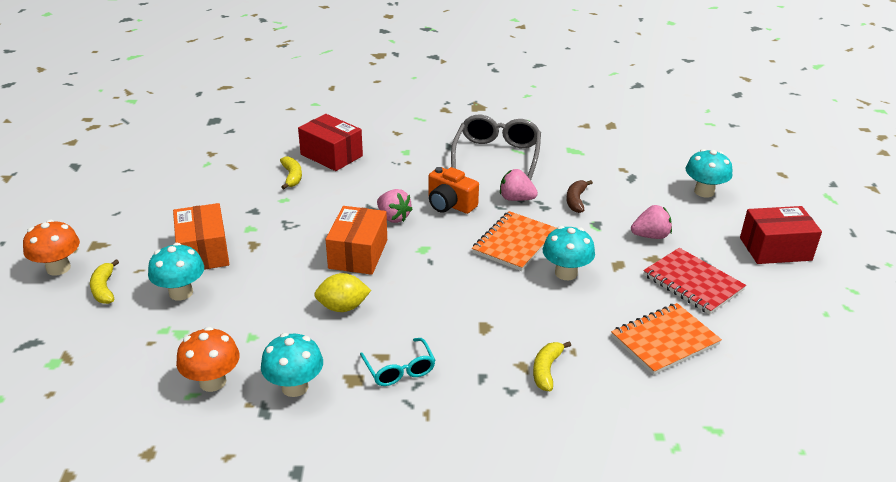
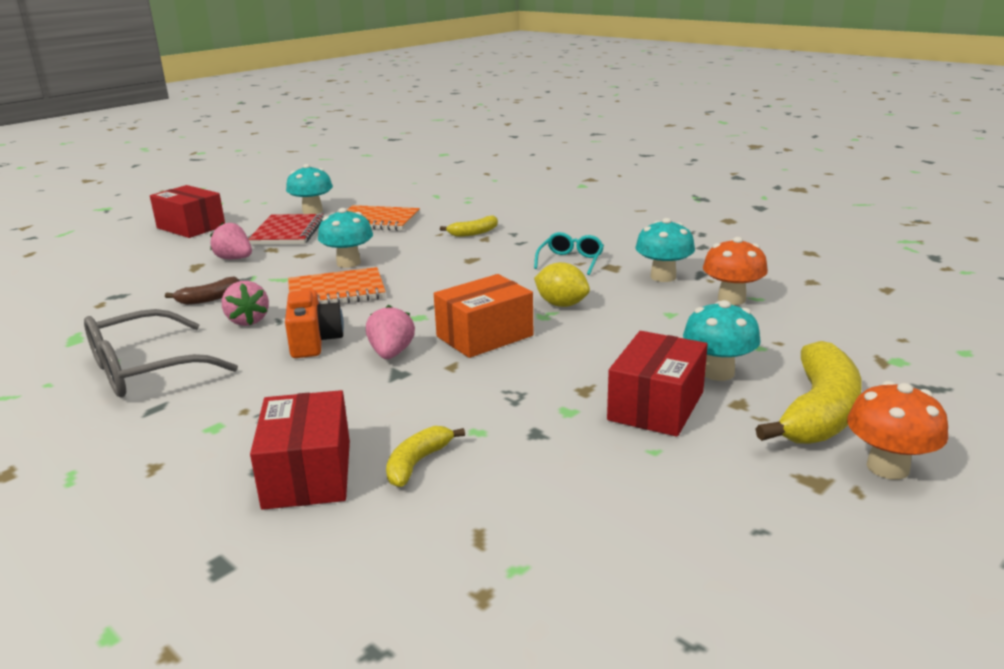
camera: 135 degrees left, 10 degrees down
(104, 289) = (818, 412): yellow banana -> yellow banana, size x1.95
(203, 252) = (656, 406): orange box -> red box
(704, 192) = (112, 266): turquoise mushroom -> turquoise mushroom (312, 211)

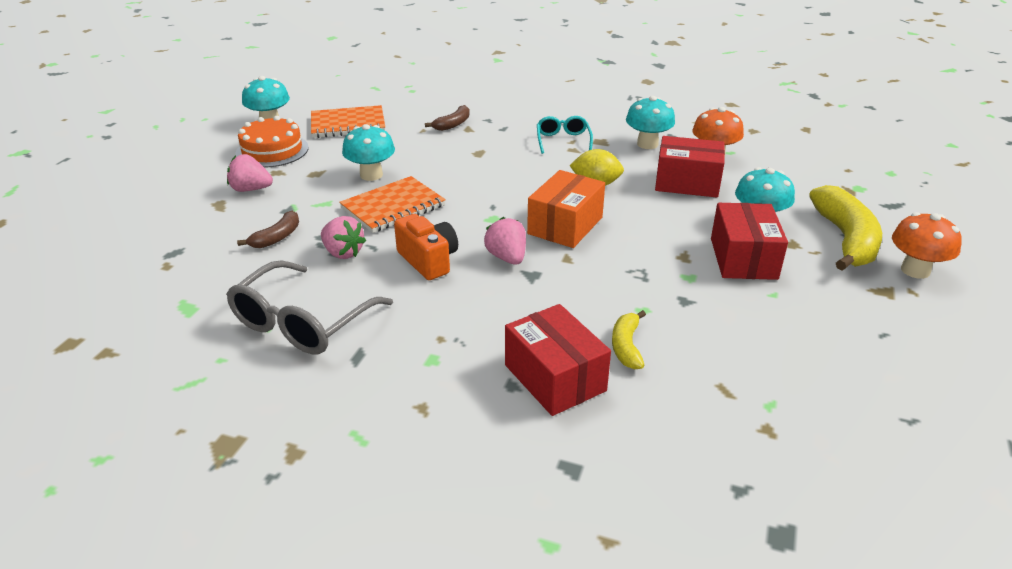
camera: 25 degrees left, 10 degrees up
(191, 227) = (157, 160): red box -> red box (687, 183)
(288, 232) = (272, 150): red notebook -> orange cake
(474, 233) = (453, 124): yellow banana -> brown banana

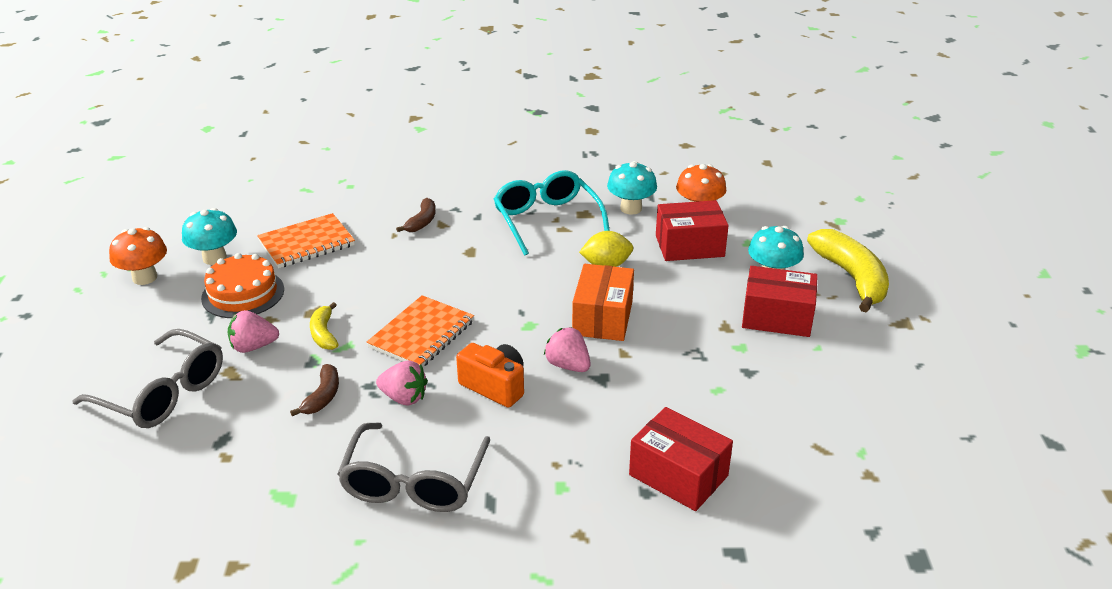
camera: 20 degrees left, 0 degrees up
(157, 209) = (163, 393): none -> grey glasses
(371, 175) = (374, 301): turquoise mushroom -> none
(563, 140) = (547, 220): turquoise glasses -> turquoise glasses, size x1.76
(626, 346) = (722, 429): yellow banana -> yellow banana (324, 334)
(743, 258) = (777, 317): red box -> red box turned 60 degrees counterclockwise
(915, 270) = (918, 297): orange mushroom -> orange mushroom (145, 277)

